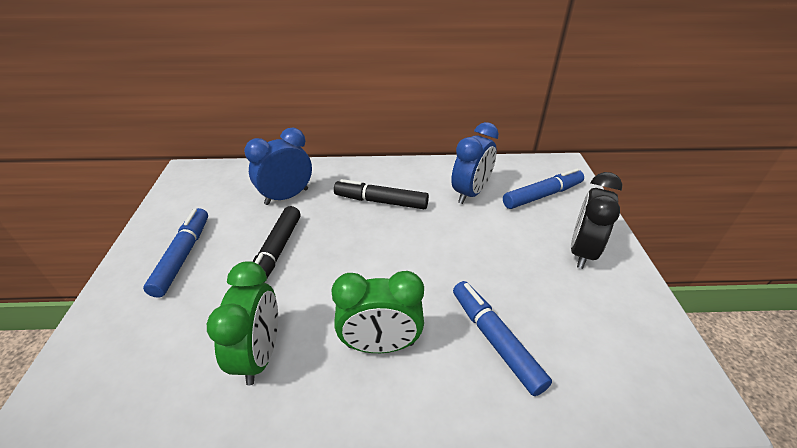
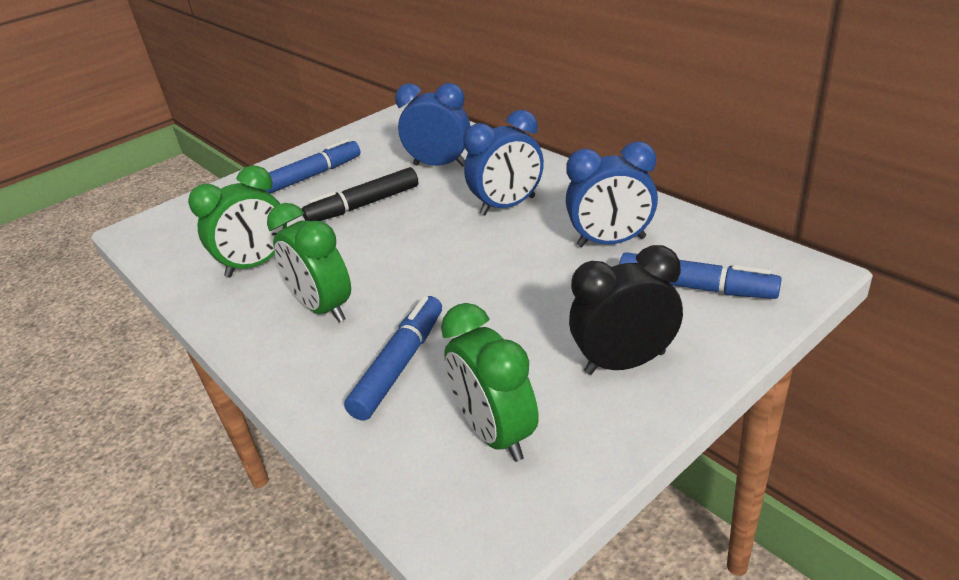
camera: 55 degrees right, 5 degrees down
(381, 201) = (508, 206): black marker -> blue clock
(603, 334) = (496, 433): none -> green clock

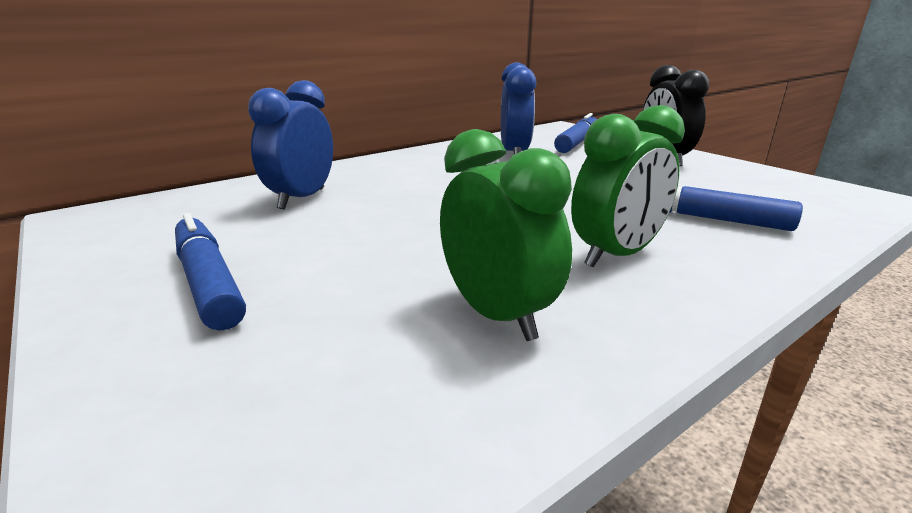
camera: 90 degrees left, 10 degrees down
(363, 205) = (365, 238): black marker -> none
(496, 433) = (761, 190): green clock -> none
(508, 206) = (432, 176): blue clock -> none

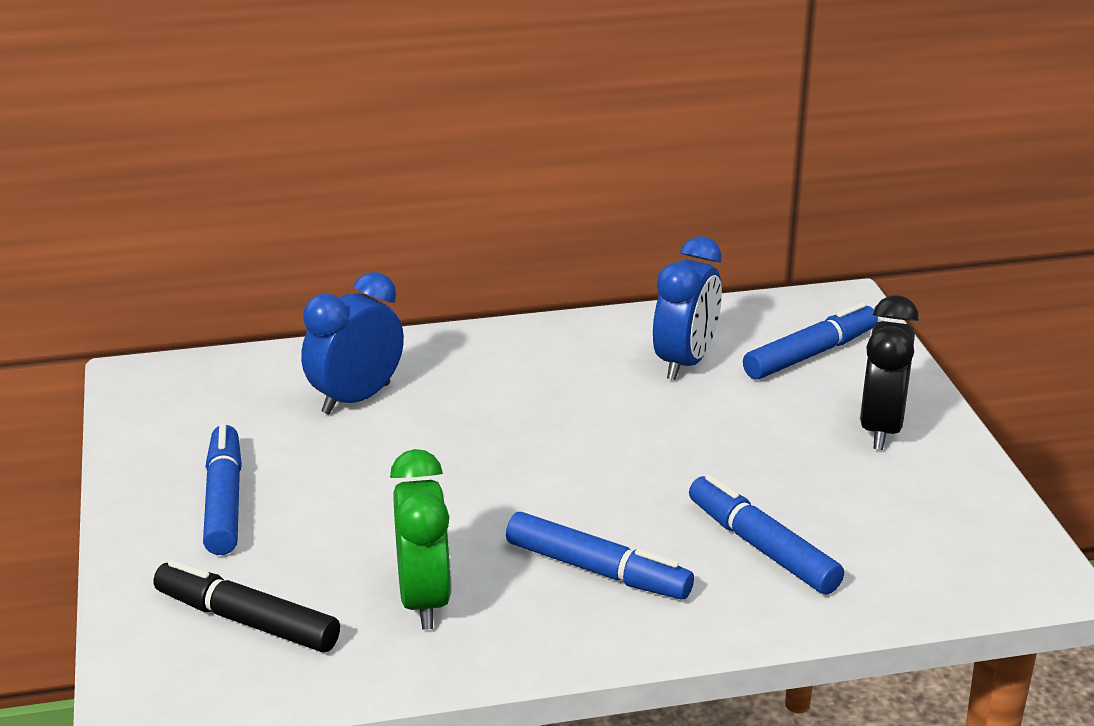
camera: 25 degrees right, 5 degrees up
(300, 394) = (247, 620): none -> black marker
(616, 255) = (597, 570): green clock -> blue marker

